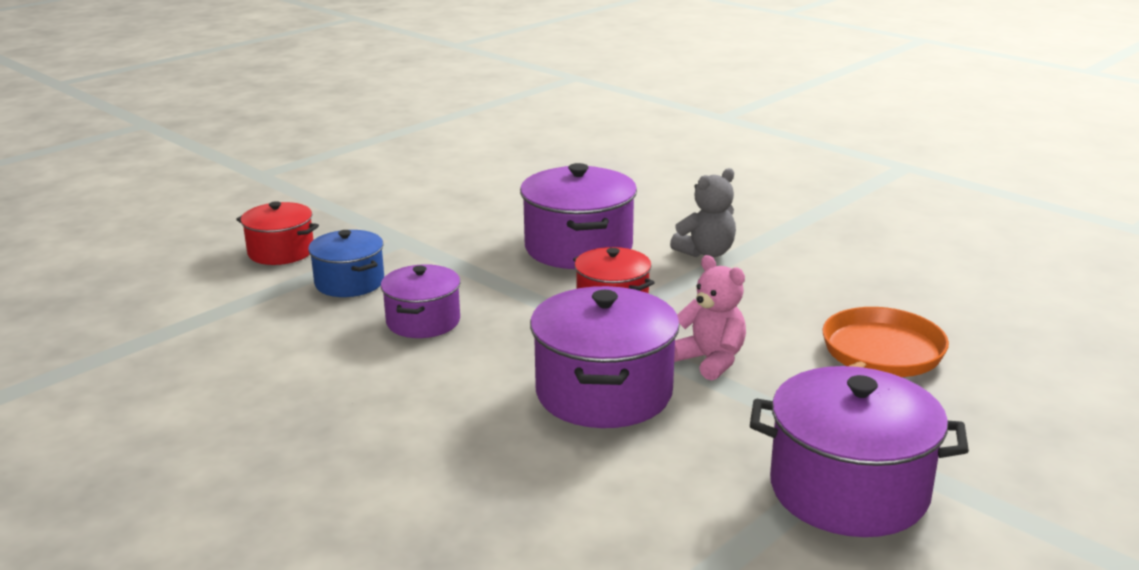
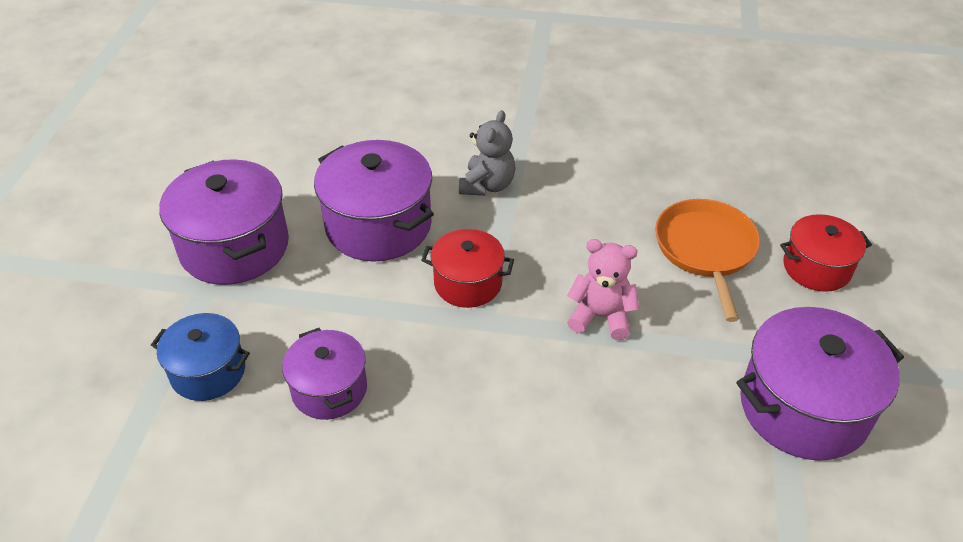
camera: 35 degrees left, 20 degrees up
(281, 252) = (91, 361): red pot -> red pot (816, 268)
(604, 392) = (557, 397): purple pot -> purple pot (234, 247)

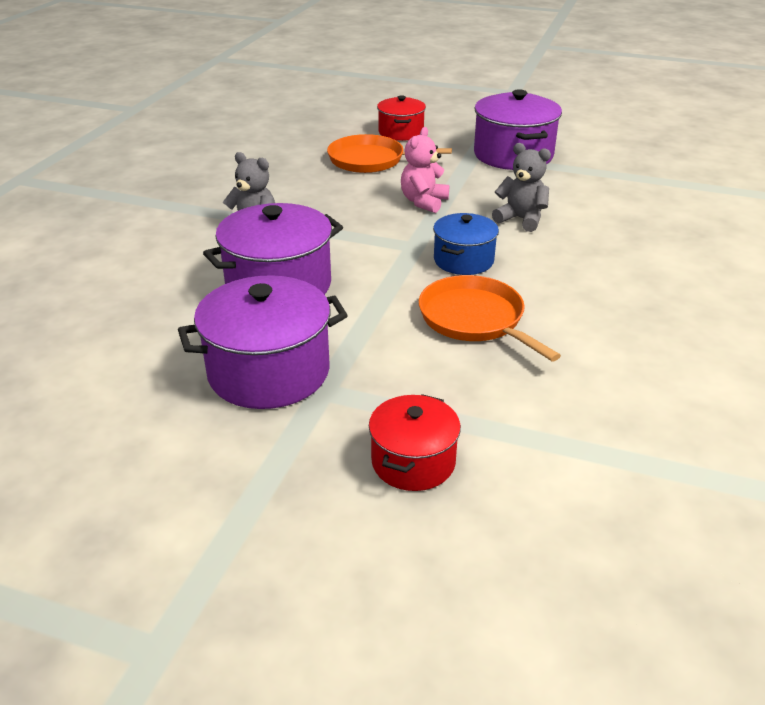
camera: 80 degrees left, 10 degrees down
(208, 371) = (442, 387): blue pot -> blue pot (463, 260)
(329, 389) = (474, 319): purple pot -> orange pan
(468, 283) = (371, 248): red pot -> red pot (413, 462)
(584, 425) = (521, 219): none -> grey teddy bear

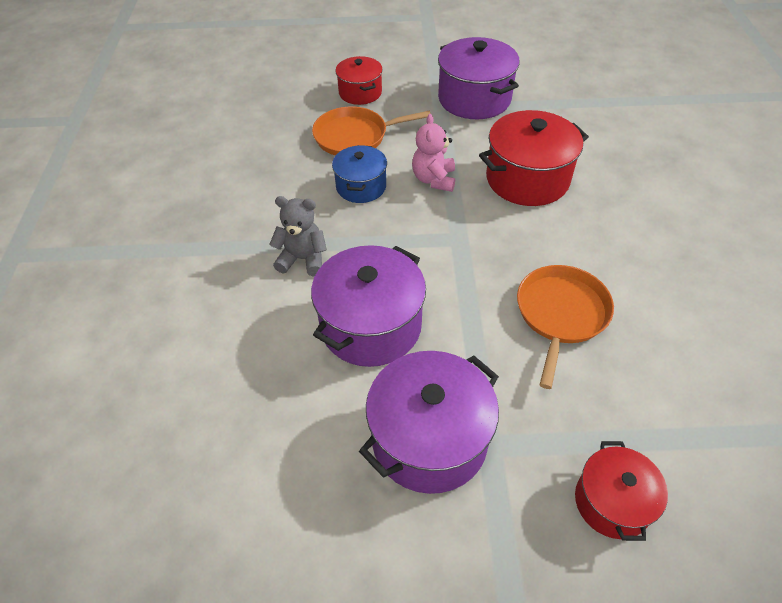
camera: 20 degrees left, 15 degrees up
(463, 260) = (510, 244): blue pot -> blue pot (361, 187)
(474, 319) = (560, 314): orange pan -> orange pan turned 75 degrees clockwise
(521, 219) = (527, 179): grey teddy bear -> red pot

